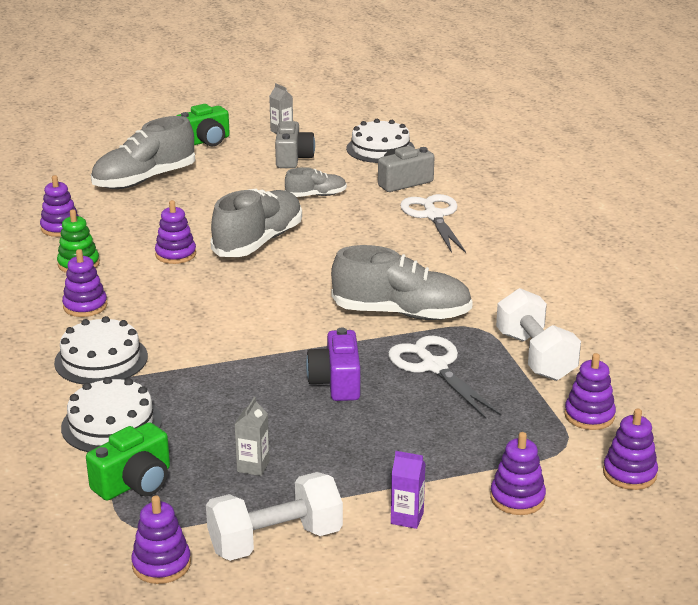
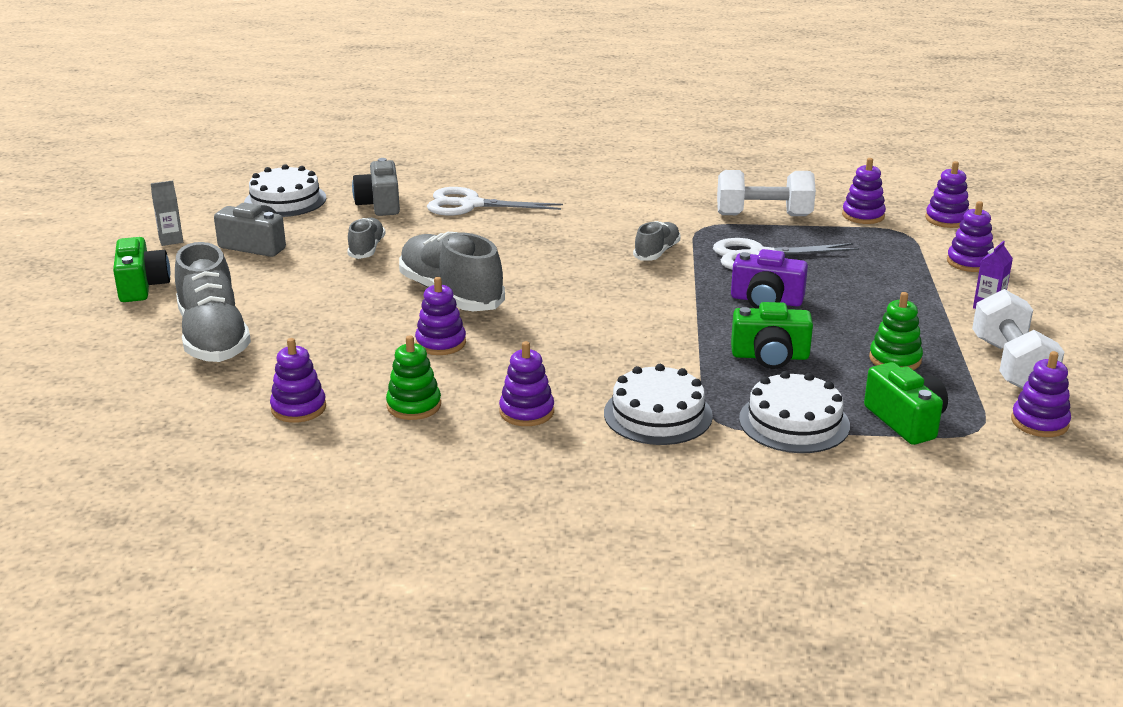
camera: 70 degrees left, 0 degrees up
(225, 398) = (770, 356): none -> green camera
(253, 466) = (895, 359): grey carton -> green stacking toy
(401, 313) = (657, 252): grey shoe -> grey shoe, size x0.53

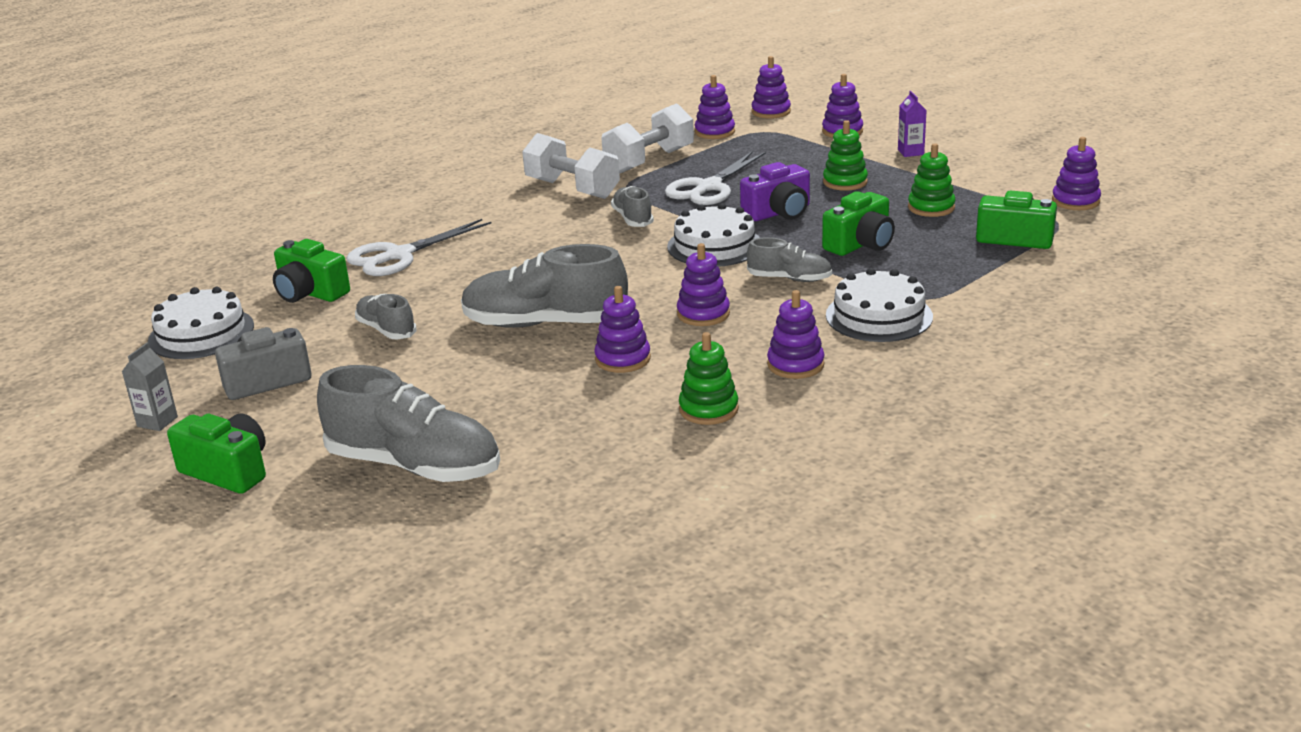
camera: 45 degrees left, 0 degrees up
(298, 408) = (625, 466): purple stacking toy -> purple stacking toy (703, 314)
(380, 204) = (310, 293): grey camera -> green camera
(660, 352) = (789, 279): none -> grey shoe
(794, 422) = (962, 273): white cake -> white cake (714, 245)
(873, 303) = (845, 182): none -> green stacking toy
(1011, 365) = (995, 178): white dumbbell -> white dumbbell (572, 189)

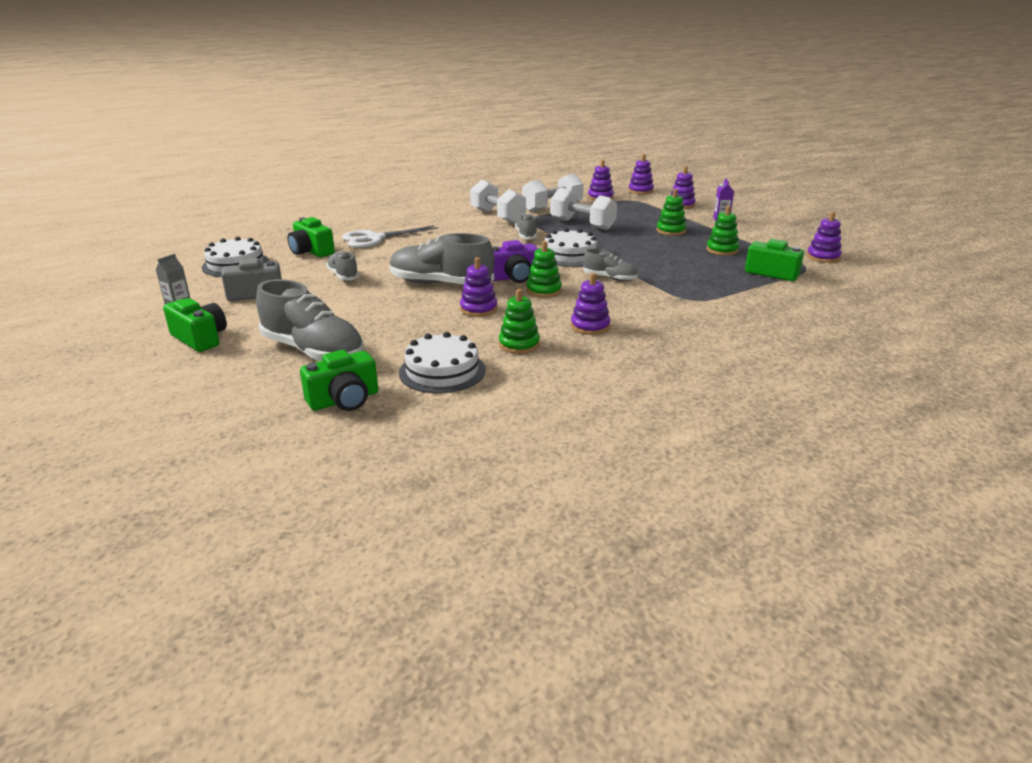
camera: 10 degrees right, 0 degrees up
(703, 314) = (543, 290): purple stacking toy -> green stacking toy
(709, 187) = (582, 224): white scissors -> white dumbbell
(778, 212) = (620, 242): purple camera -> purple camera (514, 277)
(860, 244) = (665, 265): green camera -> green camera (344, 400)
(879, 316) = (659, 305): white cake -> white cake (442, 371)

